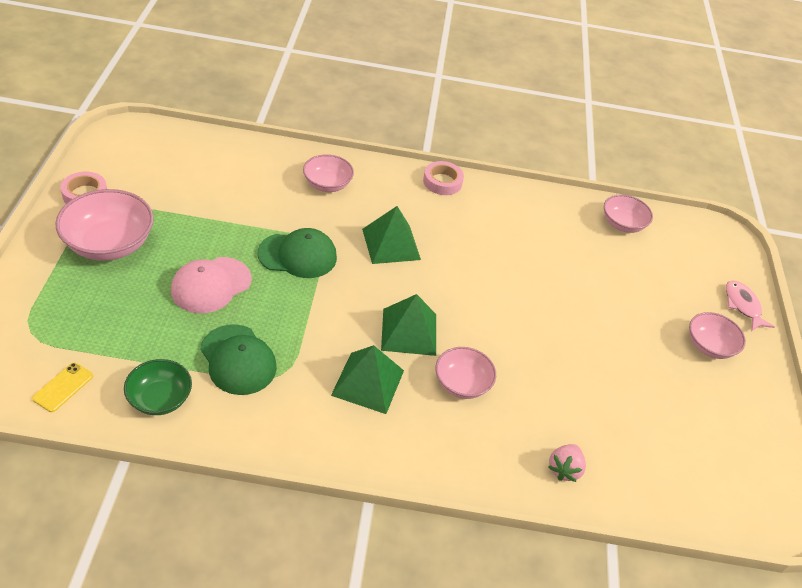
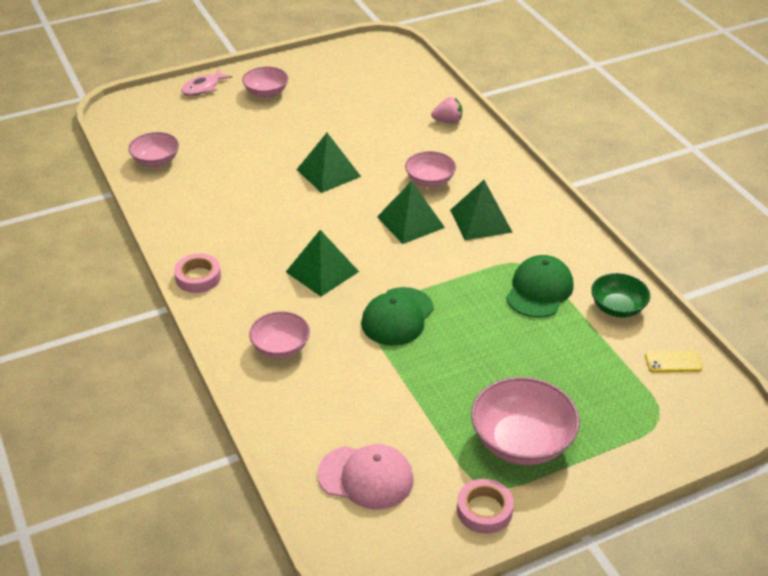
camera: 115 degrees left, 5 degrees down
(211, 285) = (489, 347): pink cap -> pink cap (366, 477)
(298, 255) = (397, 317): green cap -> green cap turned 120 degrees counterclockwise
(529, 318) = (328, 173): none -> green pyramid

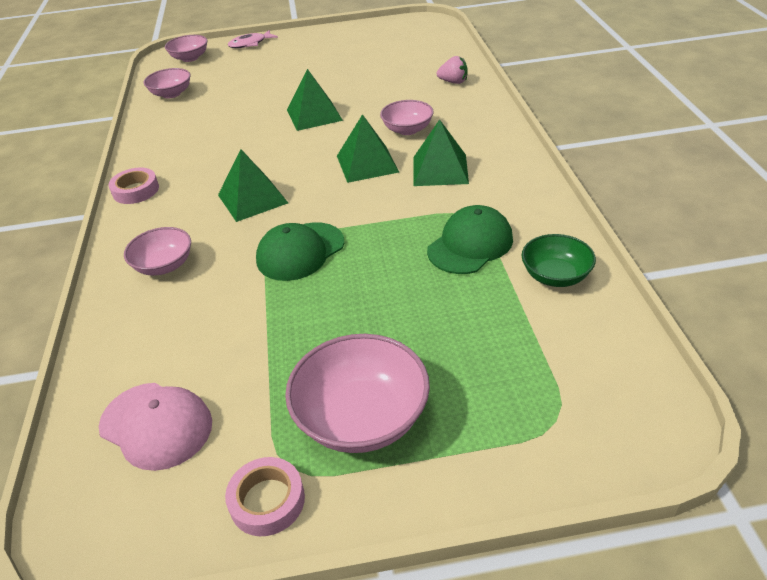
camera: 20 degrees right, 0 degrees up
(266, 93) = (300, 50): pink bowl -> pink bowl (190, 58)
(673, 362) = (602, 350): yellow phone -> none

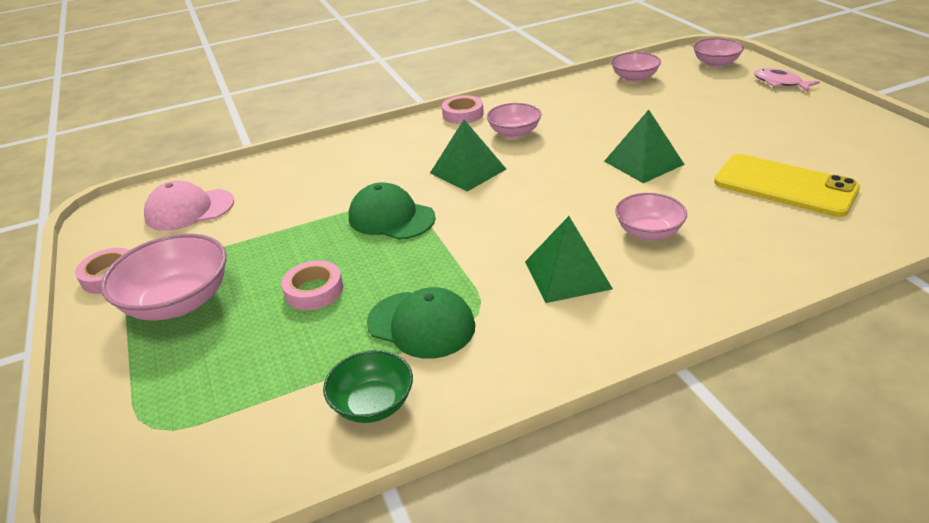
camera: 75 degrees right, 5 degrees down
(156, 425) = (189, 210): pink cap -> pink cap turned 60 degrees clockwise
(164, 265) = (362, 159): pink bowl -> pink bowl (514, 132)
(367, 163) = (557, 220): green pyramid -> none
(386, 73) = (784, 186): none -> yellow phone
(393, 307) = (314, 290): none -> pink tape
(453, 82) = (807, 244): pink strawberry -> none

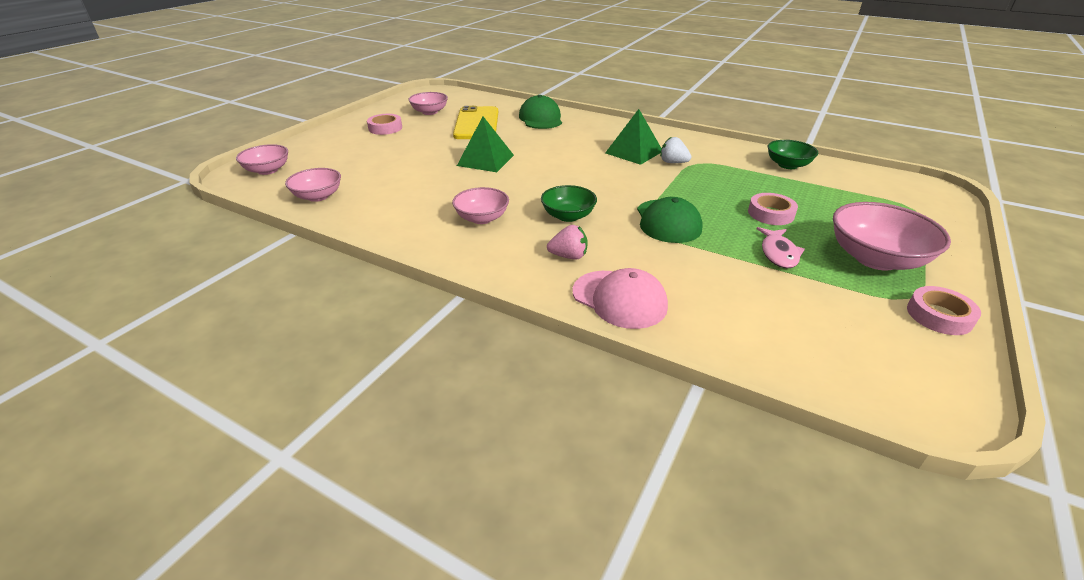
camera: 130 degrees left, 0 degrees up
(189, 210) = (829, 339): pink cap -> pink cap (619, 299)
(411, 151) = (568, 256): none -> pink strawberry
(421, 324) = (730, 173): green cap -> green cap (540, 118)
(463, 114) = (465, 259): pink tape -> pink tape (385, 128)
(468, 171) = (568, 216): green pyramid -> green bowl
(502, 291) = (673, 162): none -> white strawberry
(648, 232) = (567, 143): pink bowl -> pink bowl (429, 112)
(780, 83) = (309, 143): pink fish -> pink fish (778, 253)

